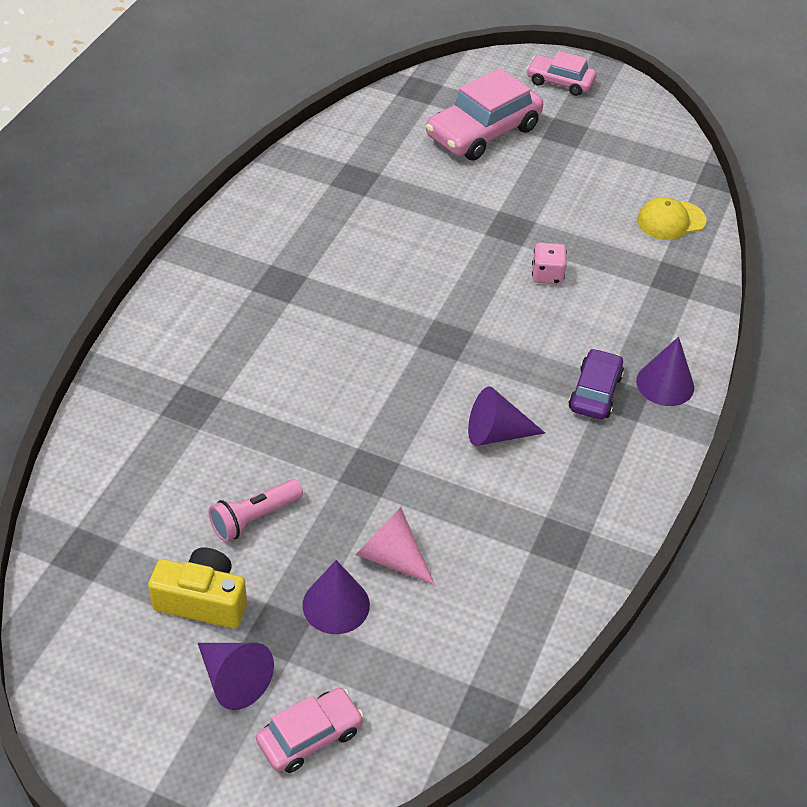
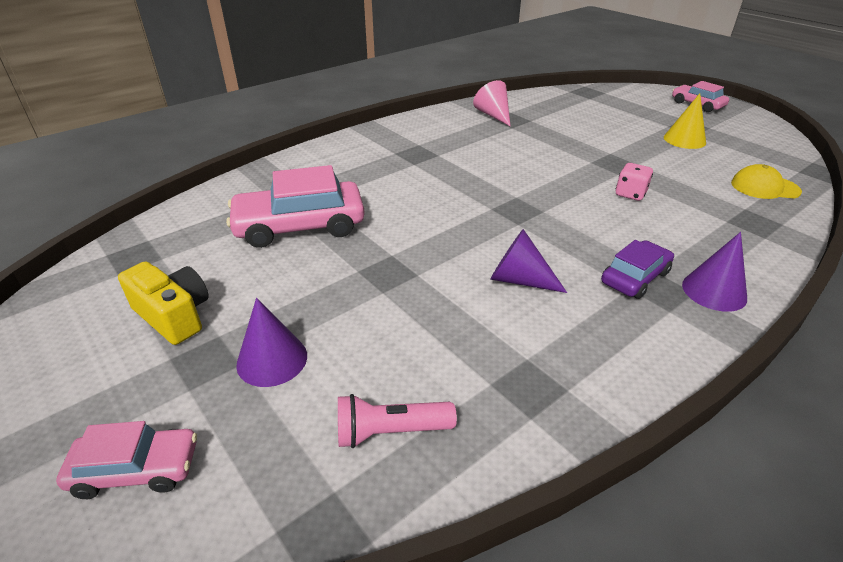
camera: 30 degrees right, 10 degrees down
(233, 680) = (130, 386): purple cone -> none
(254, 518) = (270, 274): pink flashlight -> pink flashlight (390, 432)
(391, 557) = (353, 340): pink cone -> pink cone (493, 115)
(483, 132) = (622, 116): pink car -> pink car (300, 226)
(569, 160) = (684, 140): none -> yellow cone

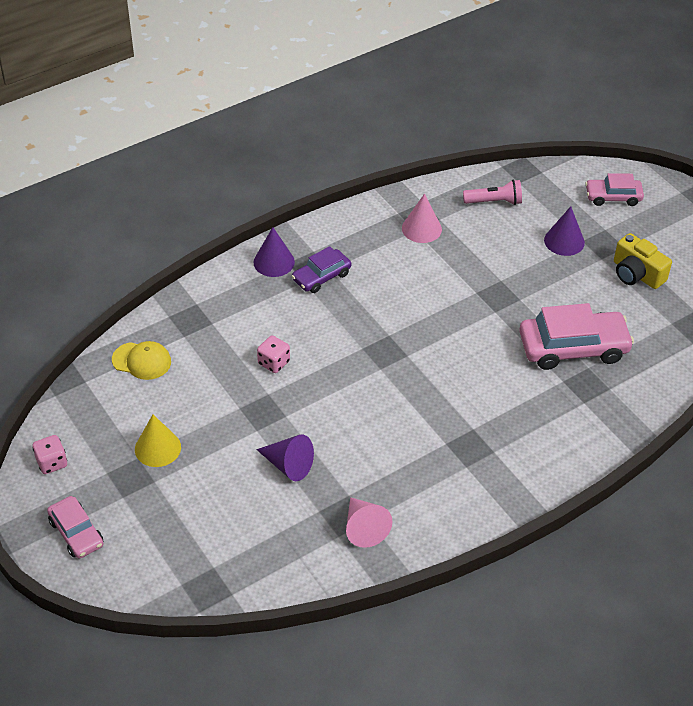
camera: 175 degrees left, 10 degrees up
(517, 361) = (421, 228): none -> pink cone
(519, 280) = (404, 282): purple cone -> purple cone (288, 465)
(758, 129) = (52, 463): none -> pink dice

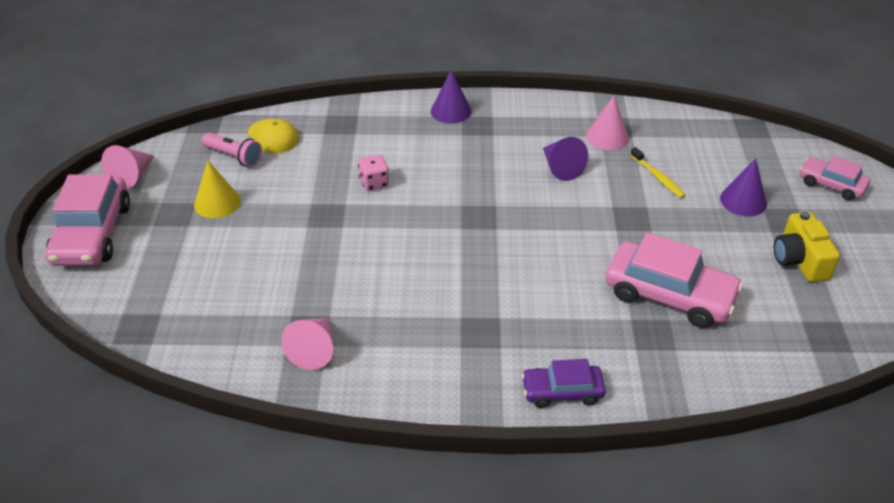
camera: 35 degrees right, 5 degrees down
(52, 463) = (132, 176): pink dice -> pink cone
(76, 533) = (92, 234): pink car -> pink car, size x1.74
(288, 465) = (304, 266): purple cone -> purple cone (560, 168)
(321, 277) = (480, 137): purple car -> purple car (562, 391)
(489, 249) = (658, 177): none -> yellow toothbrush
(494, 201) = (699, 142): pink flashlight -> pink flashlight (234, 156)

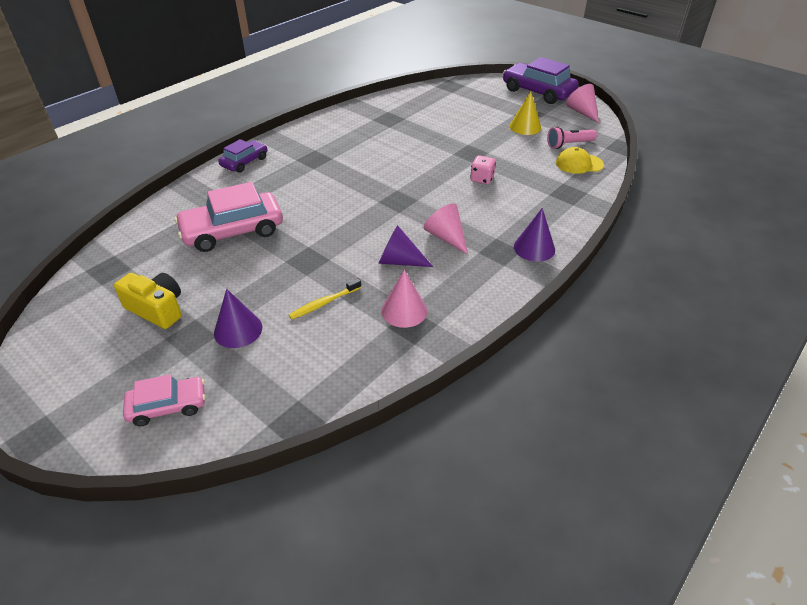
camera: 130 degrees right, 0 degrees up
(92, 234) = (538, 92): pink car -> purple car
(314, 350) = (373, 116): pink cone -> pink cone (446, 237)
(658, 177) = (324, 303): yellow toothbrush -> yellow toothbrush turned 45 degrees counterclockwise

